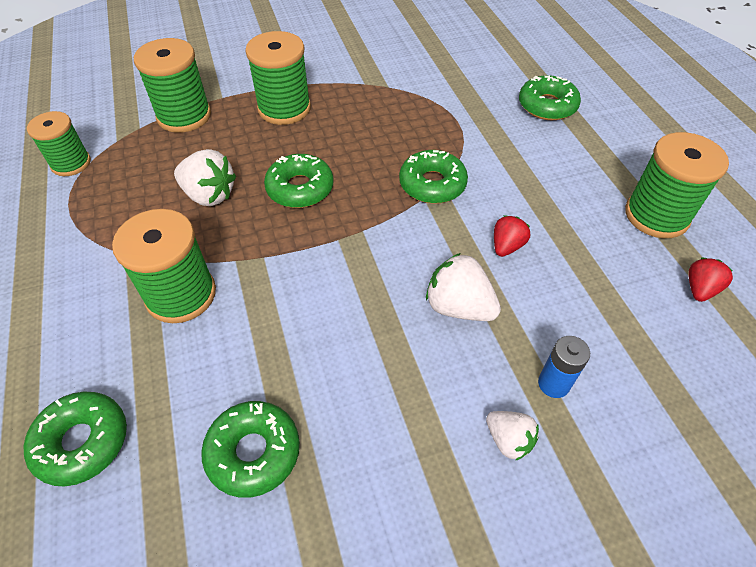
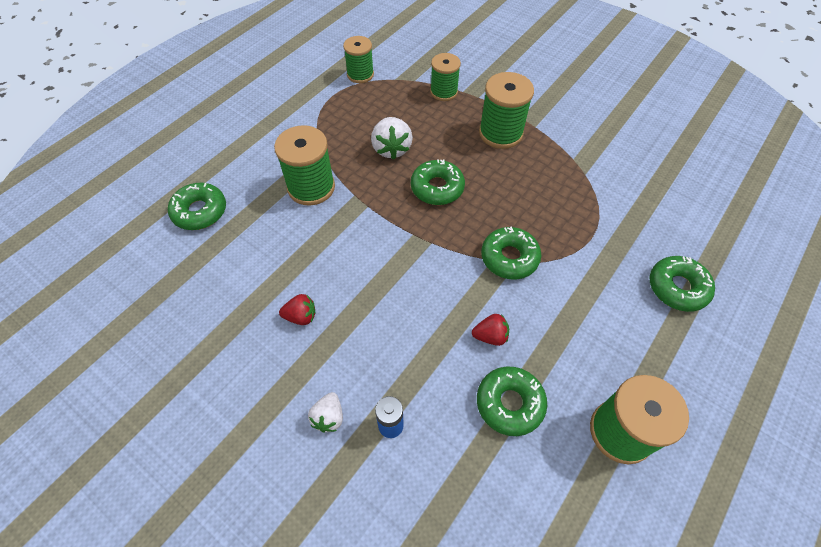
camera: 55 degrees right, 5 degrees up
(184, 116) = (444, 92): green spool -> green spool, size x0.66
(253, 452) = (238, 287): green donut -> green donut (509, 403)
(459, 307) = (411, 334): white strawberry -> none
(699, 289) = (563, 499): red strawberry -> red strawberry (301, 316)

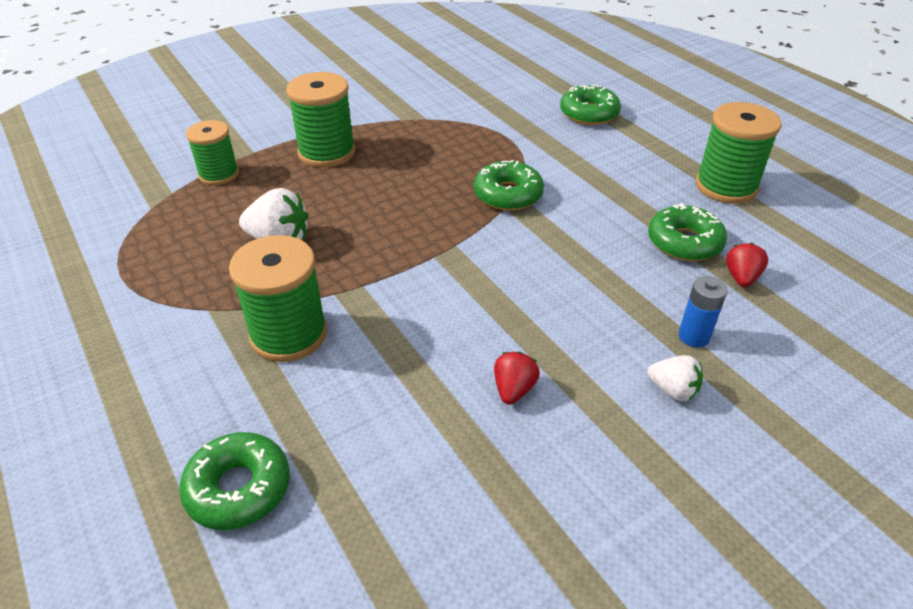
camera: 70 degrees left, 15 degrees down
(360, 74) = (106, 237): green spool -> none
(437, 188) = (375, 219): green donut -> none
(490, 336) = (602, 234): red strawberry -> red strawberry (741, 278)

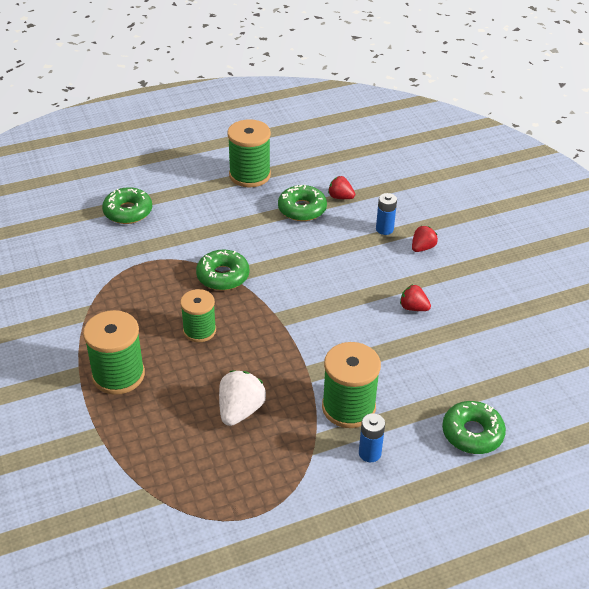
camera: 80 degrees left, 0 degrees up
(205, 364) = (369, 453): none -> blue battery
(219, 174) = (124, 453): green spool -> green spool (199, 330)
(673, 390) = (422, 248): white strawberry -> red strawberry

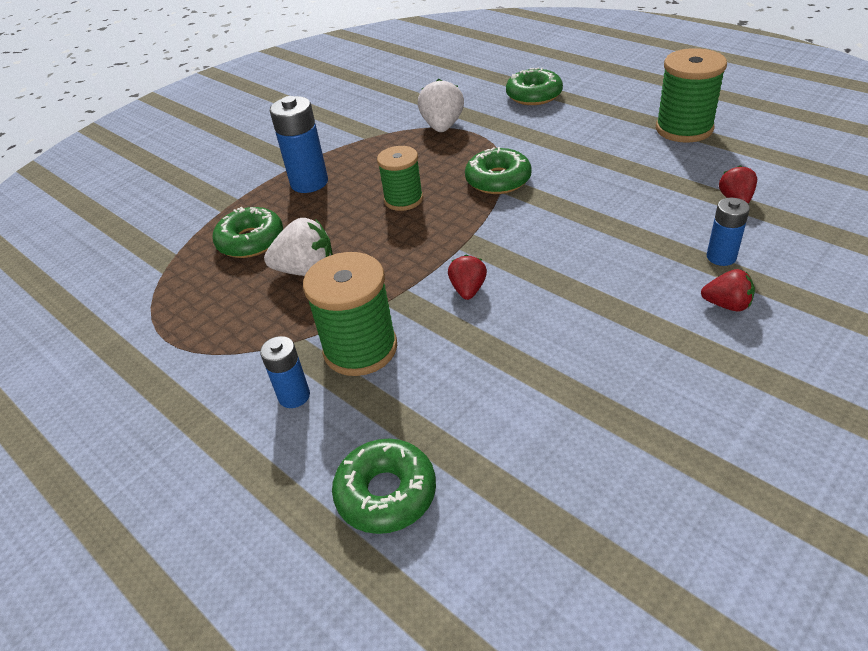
camera: 70 degrees right, 0 degrees up
(117, 273) = (442, 126): none -> white strawberry
(118, 375) = (309, 183): green spool -> blue battery
(302, 209) = (673, 183): green donut -> green donut (251, 241)
(413, 308) = (591, 341): red strawberry -> red strawberry (468, 290)

